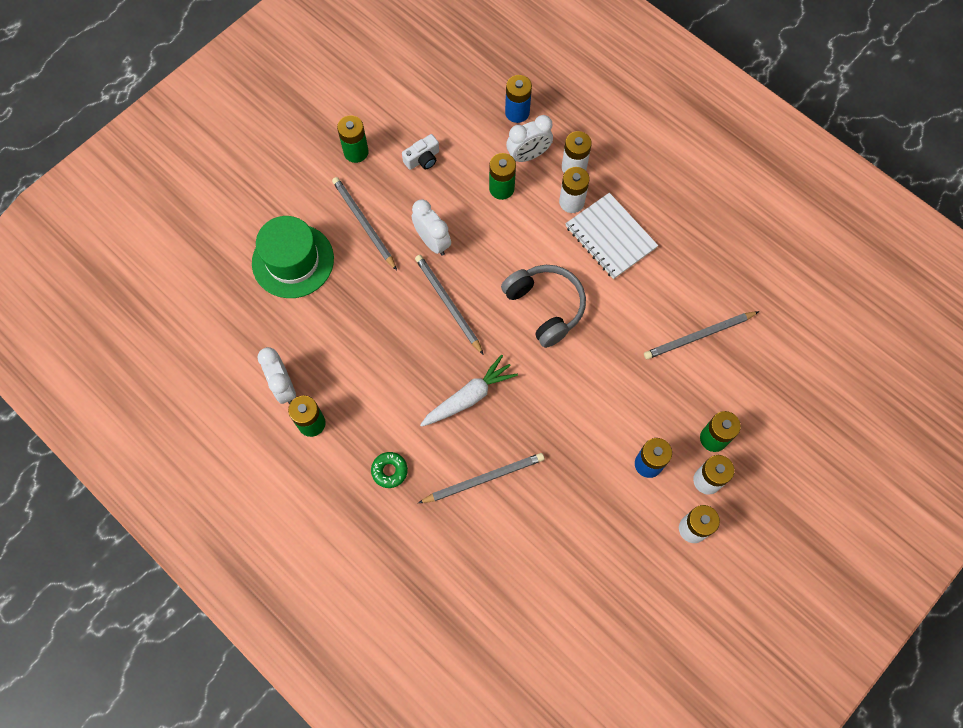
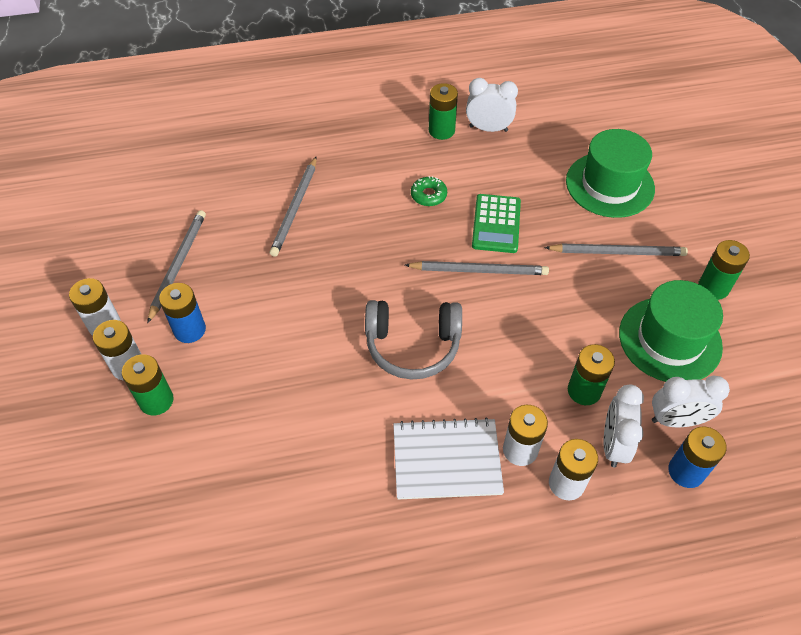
camera: 125 degrees right, 15 degrees down
(389, 471) = (359, 156): green donut -> green donut (428, 195)
(393, 318) = (496, 224): none -> green calculator
(422, 159) = (670, 339): white camera -> green hat
(432, 242) = (558, 294): white clock -> white clock (676, 420)
(469, 397) = (374, 236): white carrot -> none
(698, 336) = (263, 466): grey pencil -> grey pencil (178, 265)

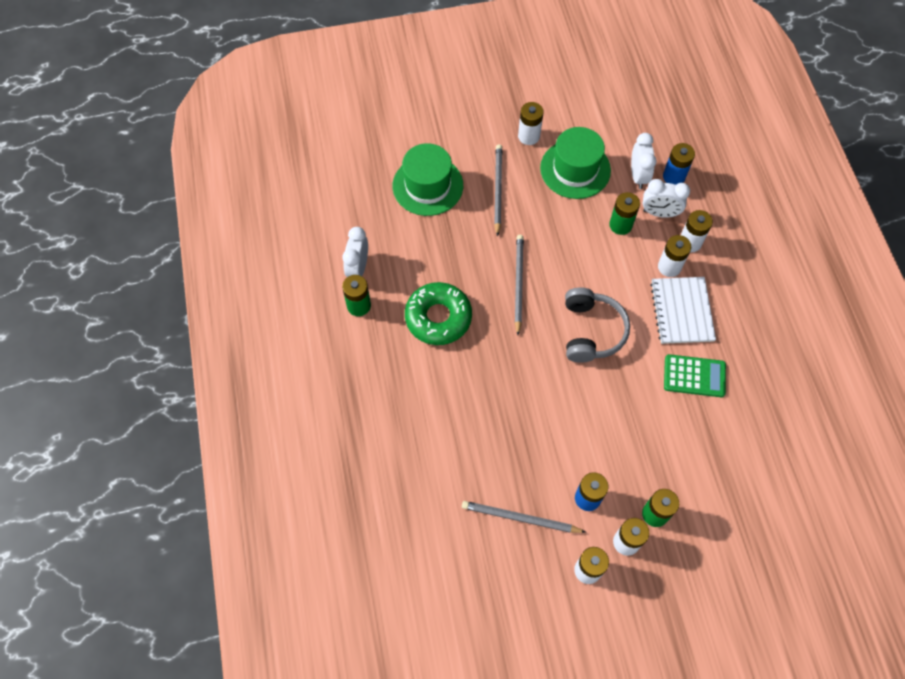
camera: 90 degrees left, 10 degrees up
(295, 208) = (453, 425): grey pencil -> none
(428, 195) = (438, 317): green donut -> green donut, size x2.14
(496, 224) = (470, 269): green calculator -> green calculator (694, 376)
(713, 287) = (529, 136): green battery -> white battery

